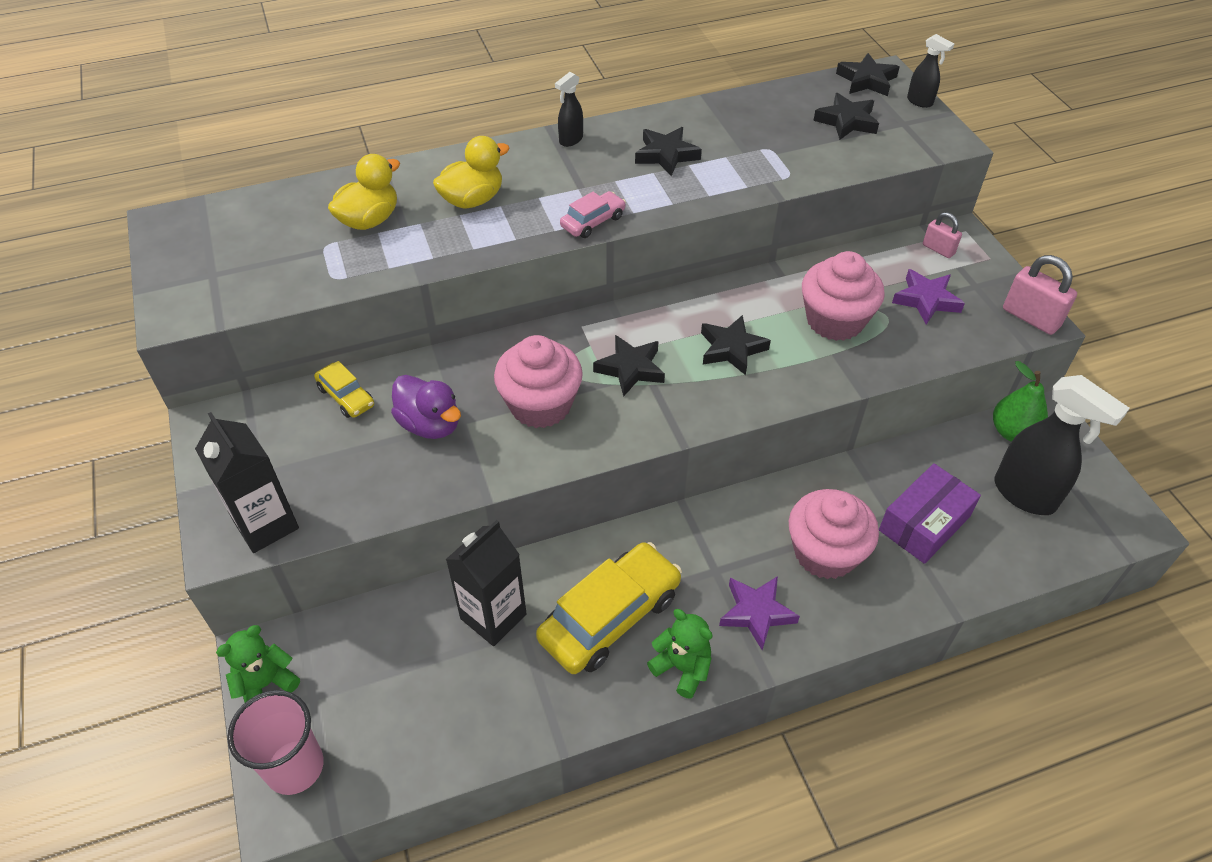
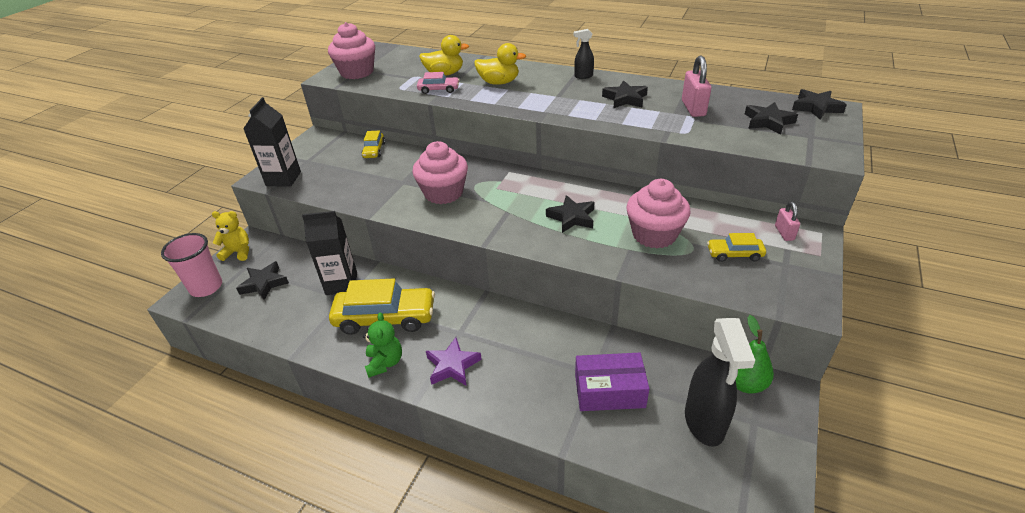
camera: 45 degrees right, 10 degrees down
(266, 684) = (238, 252): green teddy bear -> yellow teddy bear
(430, 424) = (389, 176): purple duck -> none
(593, 222) = (541, 111): pink car -> pink car (439, 89)
(630, 368) = (506, 200): black star -> black star (264, 283)
(825, 553) = (528, 364): pink cupcake -> pink cupcake (357, 72)
(920, 102) = (842, 130): black spray bottle -> none
(926, 300) = (734, 254): purple star -> yellow car
(1031, 318) = (806, 302): pink padlock -> pink padlock (693, 108)

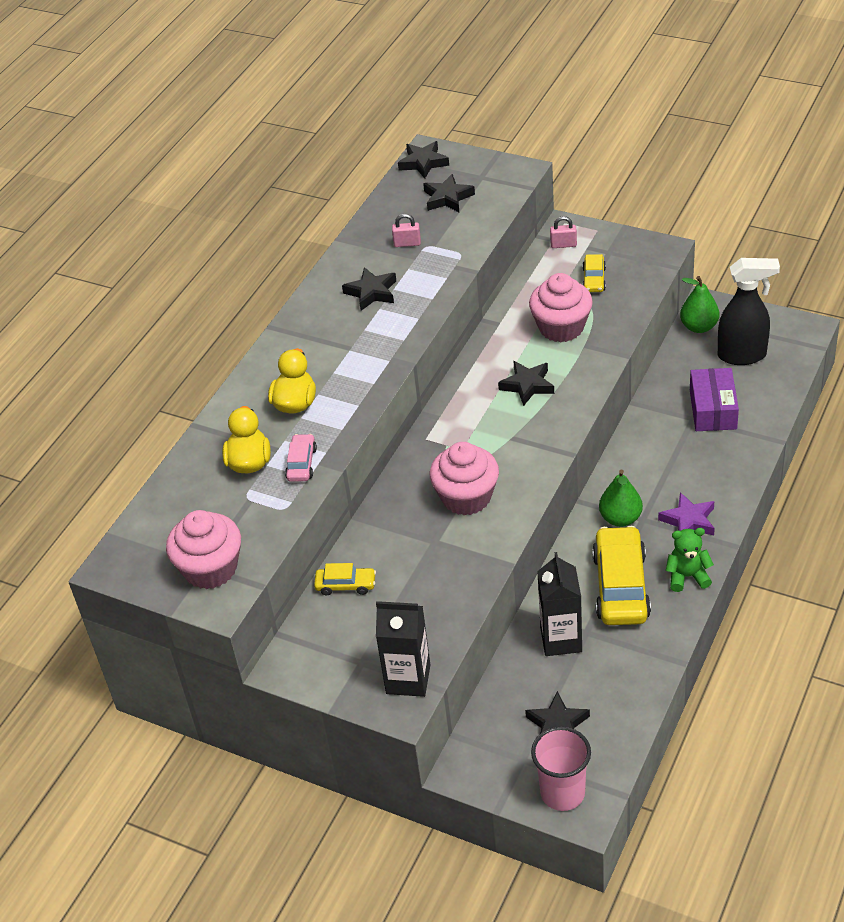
camera: 85 degrees left, 5 degrees up
(238, 252) = (488, 778): yellow teddy bear -> none
(462, 317) = (620, 518): none -> green pear
(583, 76) = (298, 325): black spray bottle -> none
(693, 108) = (407, 243): pink padlock -> pink padlock, size x0.61

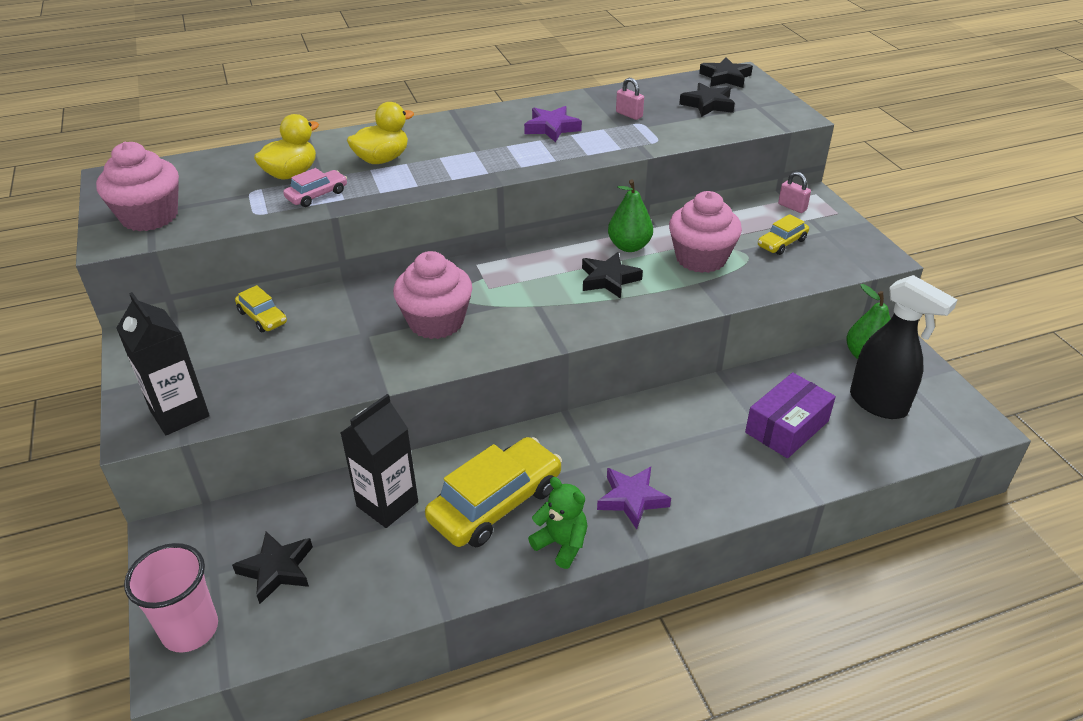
camera: 40 degrees right, 5 degrees down
(371, 292) = (551, 128): black star -> purple star
(620, 518) = (577, 450): green pear -> green pear (629, 246)

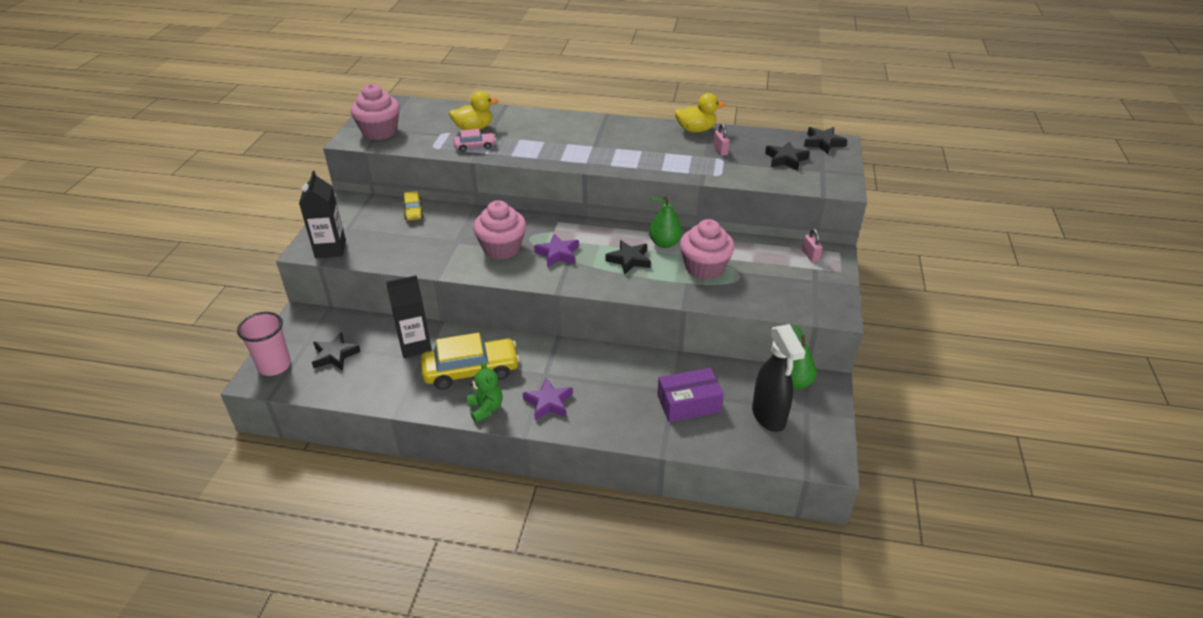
camera: 30 degrees right, 0 degrees up
(382, 159) = (532, 135): yellow duck -> yellow duck (696, 130)
(551, 128) = (657, 145): purple star -> purple star (558, 254)
(781, 243) = (773, 277): yellow car -> none

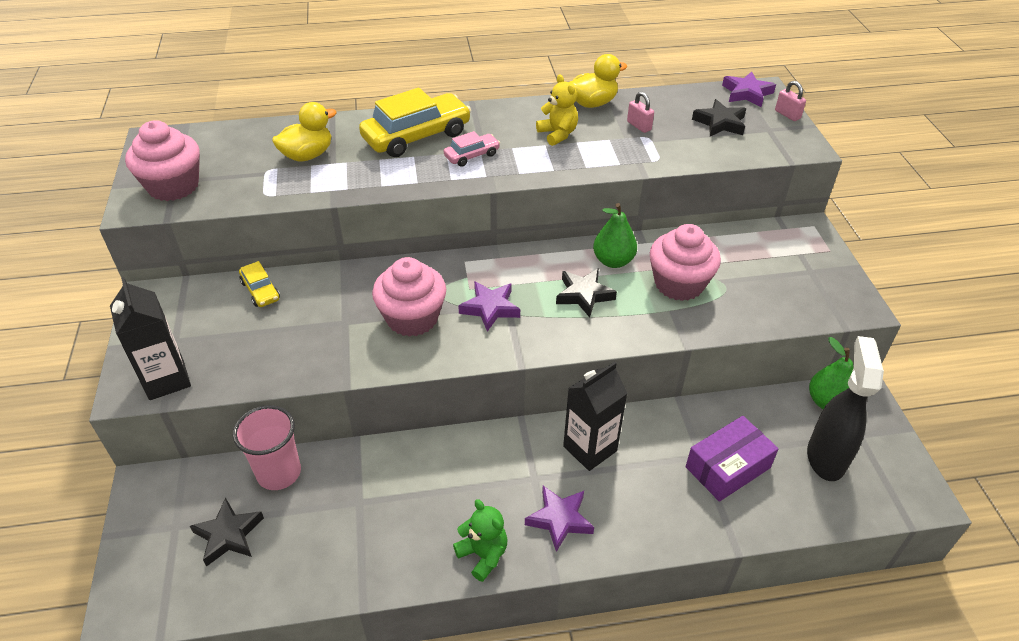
camera: 20 degrees left, 5 degrees up
(274, 366) = (143, 580): pink cup -> pink cup (279, 473)
(415, 346) = (338, 486): black carton -> black carton (590, 448)
(471, 371) = (434, 502): yellow car -> yellow car (416, 136)
(475, 146) = (324, 182): pink car -> pink car (472, 155)
(655, 145) = (557, 134): none -> yellow teddy bear
(769, 417) = (825, 457): black spray bottle -> black spray bottle turned 135 degrees counterclockwise
(810, 255) = (785, 238): pink padlock -> pink padlock (787, 115)
(823, 143) = (746, 93): black star -> purple star

